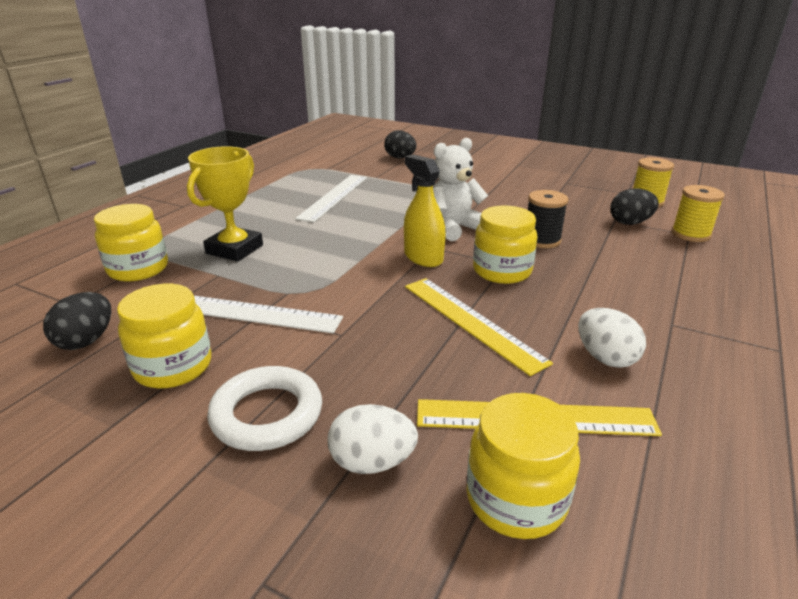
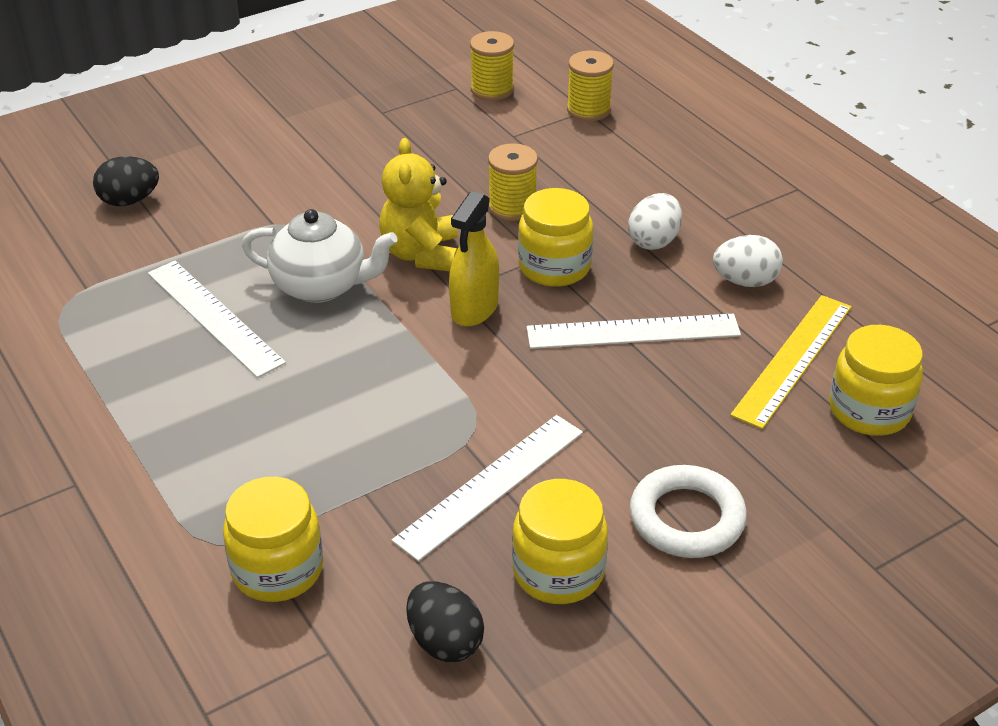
camera: 60 degrees left, 10 degrees up
(234, 249) = (301, 461): yellow trophy -> none
(372, 462) = (788, 471): white egg -> white egg (654, 241)
(389, 212) = (321, 286): none -> white teapot
(423, 257) = (474, 308): yellow spray bottle -> yellow spray bottle turned 60 degrees counterclockwise
(454, 228) = (421, 254): white teddy bear -> yellow teddy bear
(471, 322) = (633, 331): yellow ruler -> white ruler
(542, 240) = (512, 207): black spool -> yellow spool
(630, 223) = (529, 129): black egg -> none

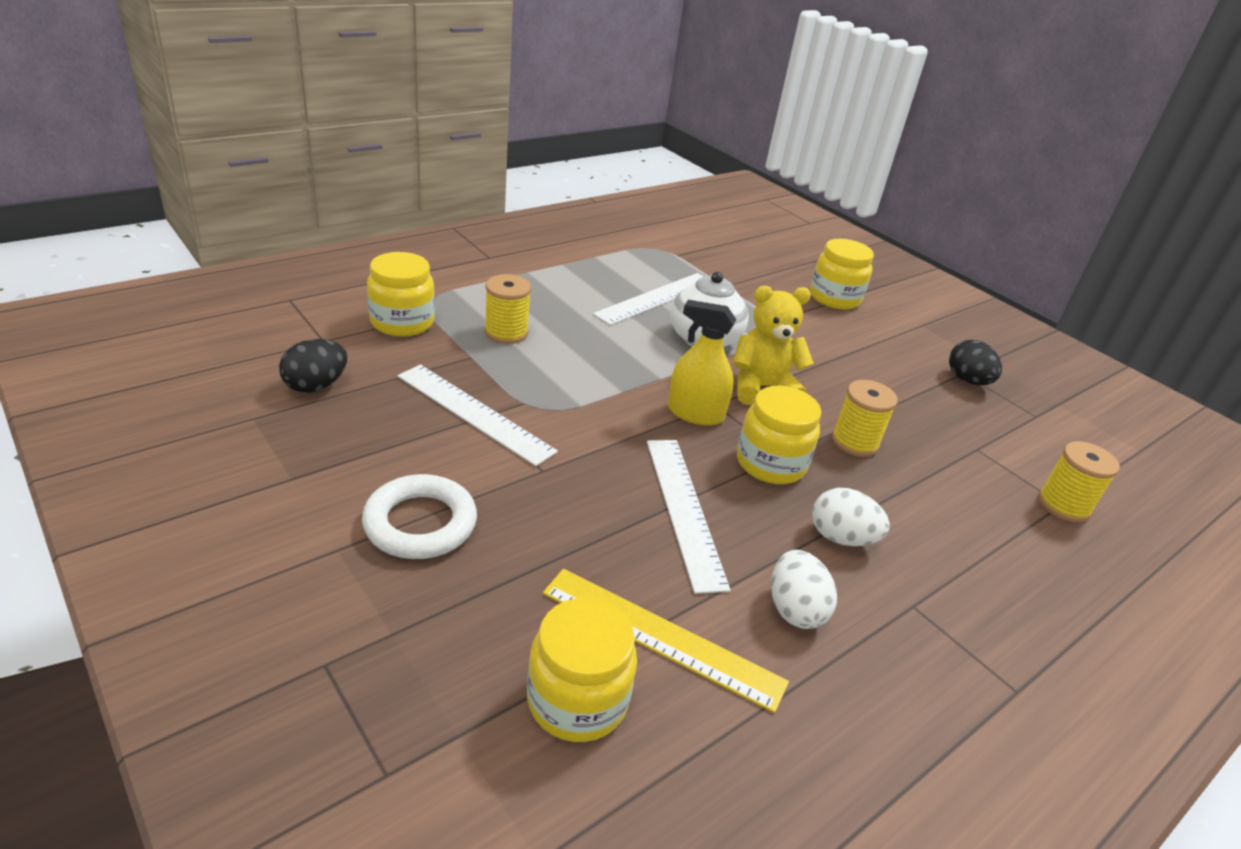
camera: 80 degrees right, 5 degrees down
(129, 201) = (777, 266): black egg -> black egg (967, 381)
(492, 89) = (1050, 438): yellow spool -> yellow spool (506, 333)
(558, 572) = (371, 442): yellow jar -> yellow jar (834, 298)

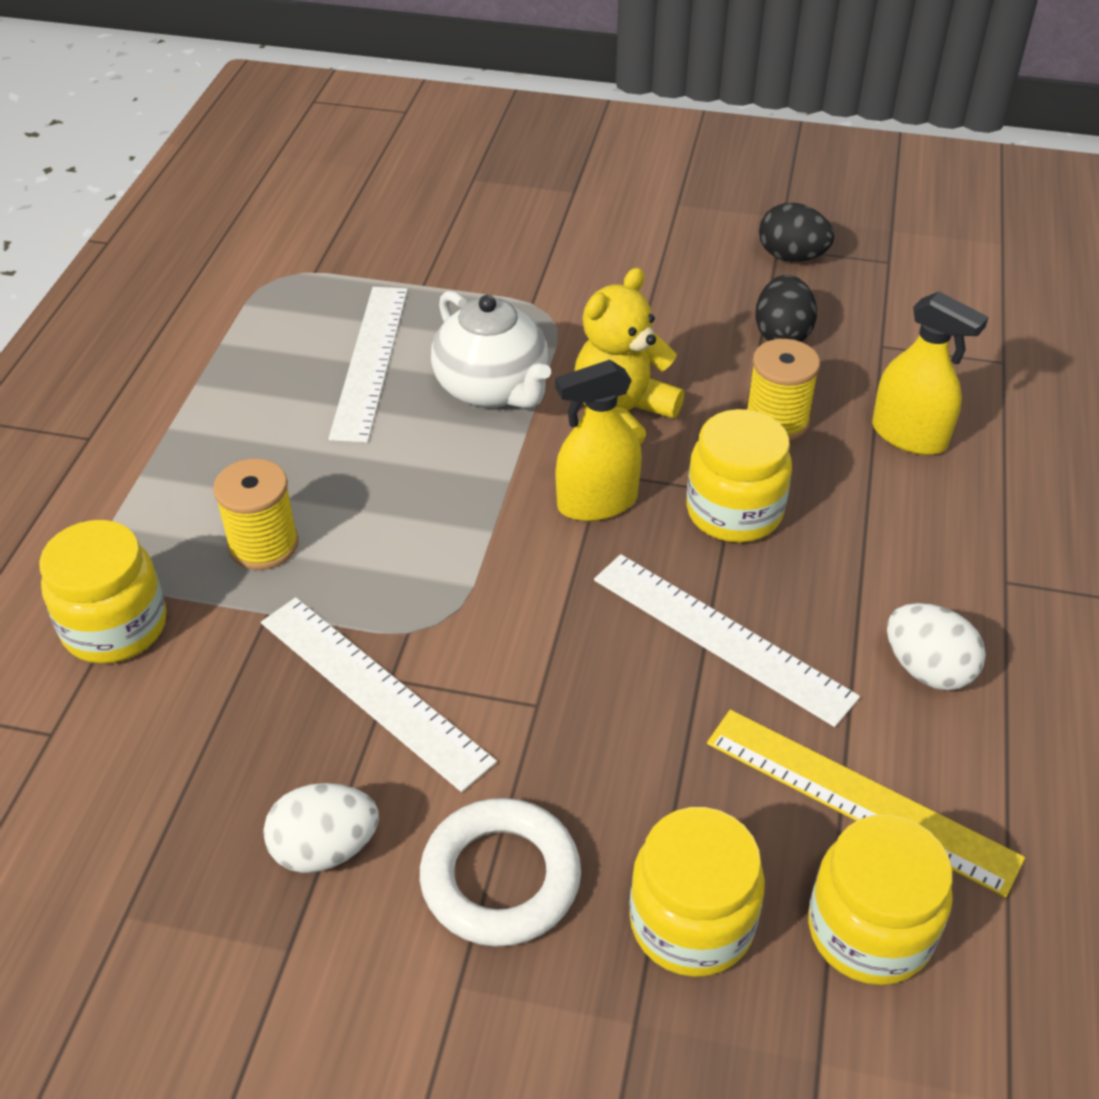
camera: 35 degrees left, 10 degrees up
(316, 386) = (138, 806): black egg -> black egg (782, 334)
(474, 413) = (374, 690): white ruler -> white ruler turned 45 degrees clockwise
(661, 637) = (860, 799): yellow ruler -> yellow ruler turned 45 degrees clockwise
(834, 298) = (556, 223): yellow jar -> yellow jar (691, 922)
(841, 538) = (882, 553): white egg -> white egg (325, 849)
(938, 498) = (909, 435): none -> yellow spray bottle
(1063, 505) = (1006, 363): yellow spool -> none

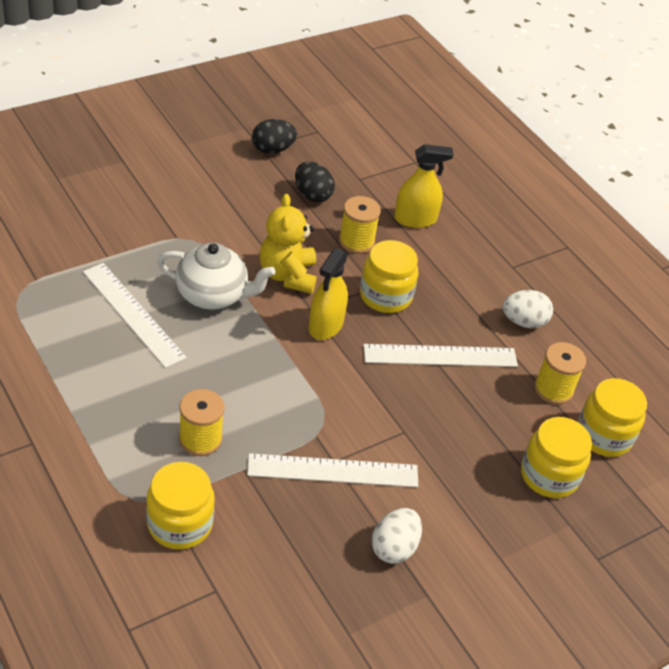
camera: 50 degrees left, 0 degrees up
(500, 878) = (470, 509): white ring -> none
(860, 799) = (553, 389): yellow ruler -> yellow spool

